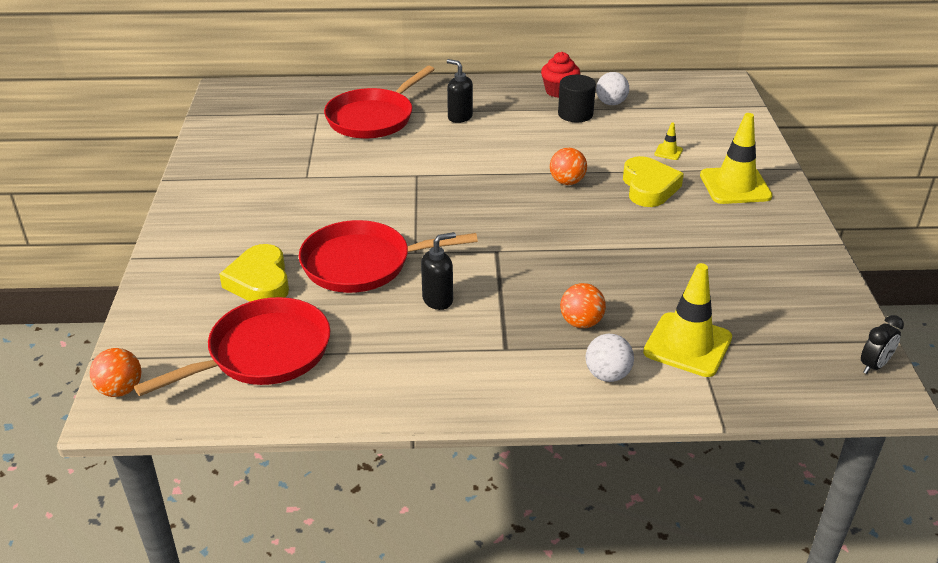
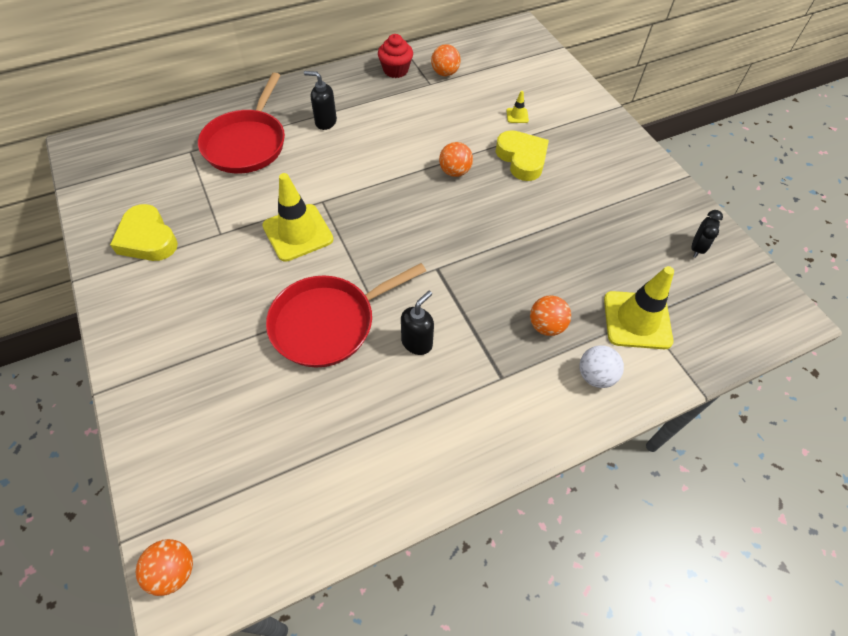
camera: 25 degrees left, 20 degrees up
(260, 281) = (242, 378): yellow heart -> yellow heart (147, 239)
(264, 352) = (293, 465): red pan -> none
(575, 114) = (422, 93): black cylinder -> none
(611, 103) = (445, 73): white ball -> orange ball
(735, 186) = (585, 138): yellow traffic cone -> yellow traffic cone (298, 233)
(874, 365) = (772, 292): black clock -> black clock (696, 248)

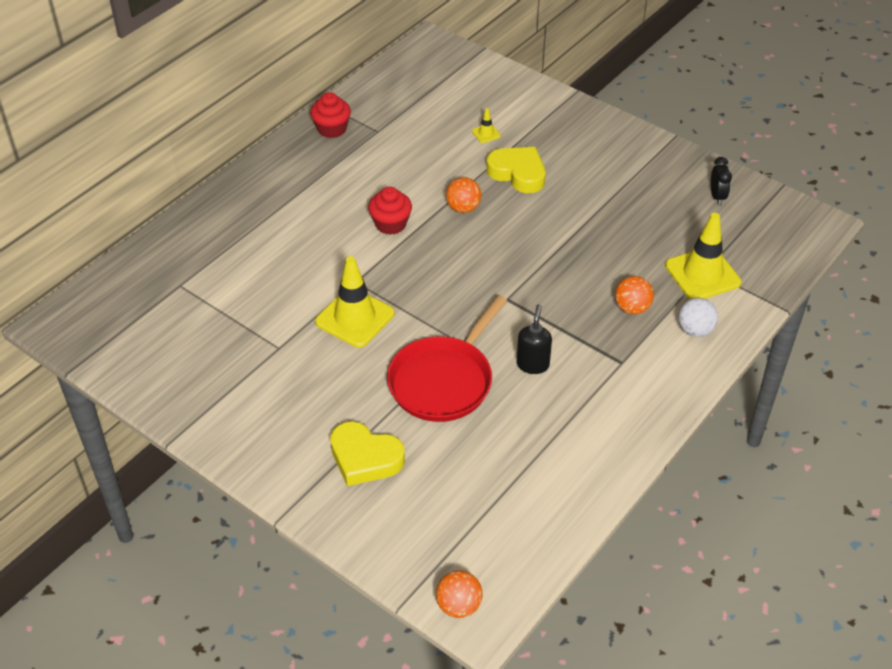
camera: 25 degrees left, 10 degrees down
(147, 239) = (209, 380): yellow heart -> yellow heart (365, 458)
(247, 144) = (234, 256): red pan -> none
(325, 122) = (299, 206): black soap dispenser -> none
(385, 163) = (390, 224): none -> red cupcake
(445, 73) = (385, 115): orange ball -> none

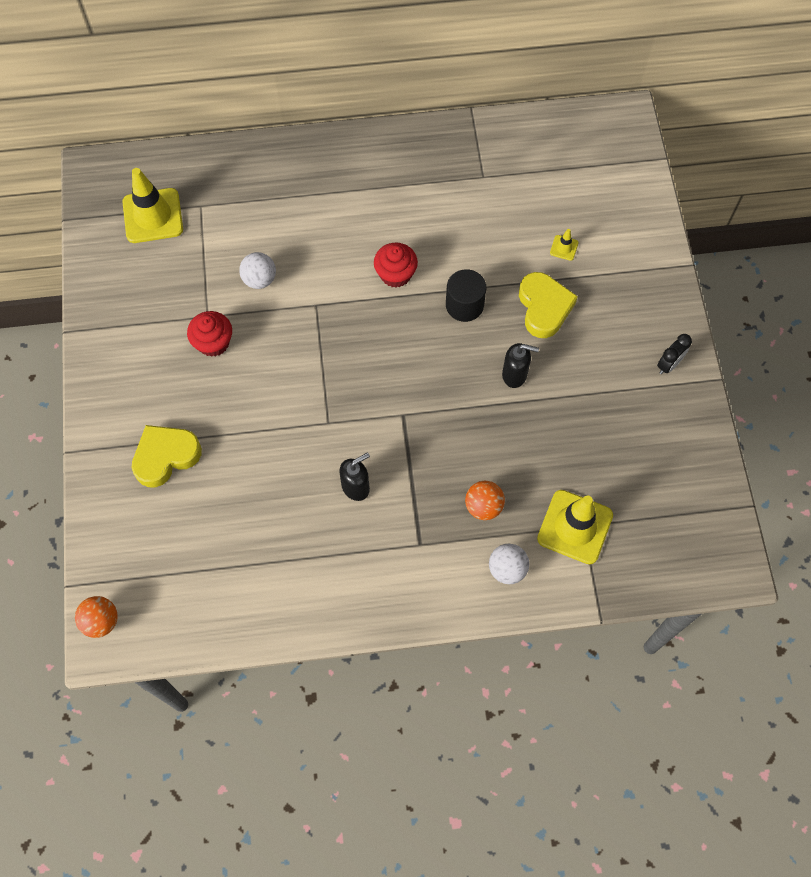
camera: 45 degrees right, 20 degrees up
(291, 297) = (259, 279): none -> white ball
(332, 129) = (451, 147): red cupcake -> red cupcake (213, 342)
(355, 318) = (281, 336): yellow traffic cone -> yellow traffic cone (153, 216)
(365, 458) = (165, 456): yellow heart -> yellow heart turned 75 degrees clockwise
(443, 381) = (281, 443): red pan -> none
(463, 208) = (464, 305): orange ball -> black cylinder
(550, 222) = (515, 375): none -> black soap dispenser
(717, 196) = (679, 467): black clock -> black clock (669, 364)

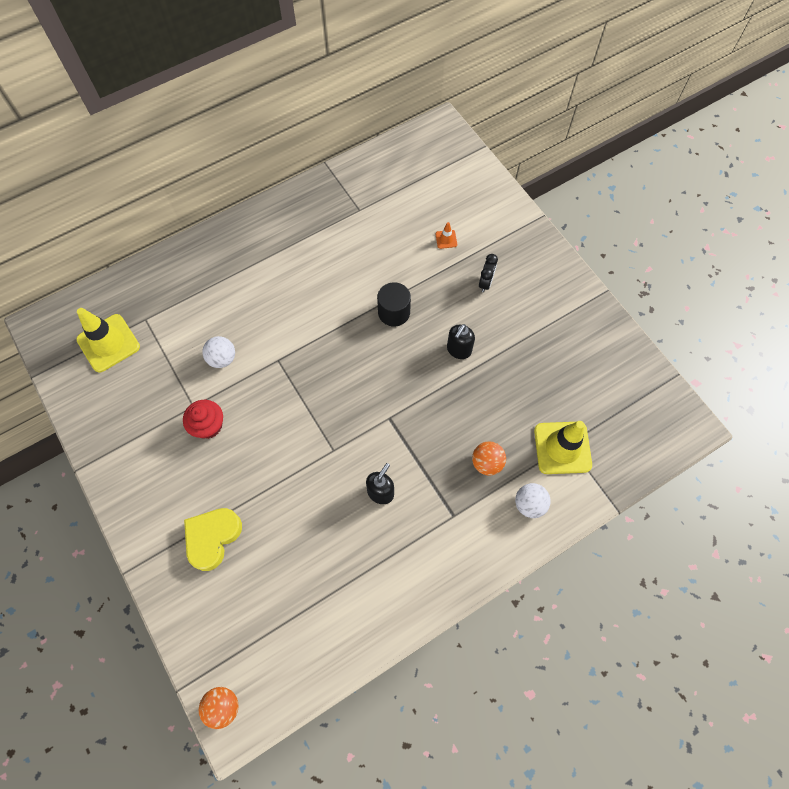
camera: 25 degrees left, 0 degrees up
(395, 274) = (329, 310): red cupcake -> none
(515, 375) = (458, 350): black soap dispenser -> black soap dispenser turned 135 degrees clockwise
(544, 307) = (454, 290): yellow heart -> none
(564, 248) = (446, 239): yellow traffic cone -> orange traffic cone
(669, 364) = (566, 295): black clock -> black clock (485, 283)

